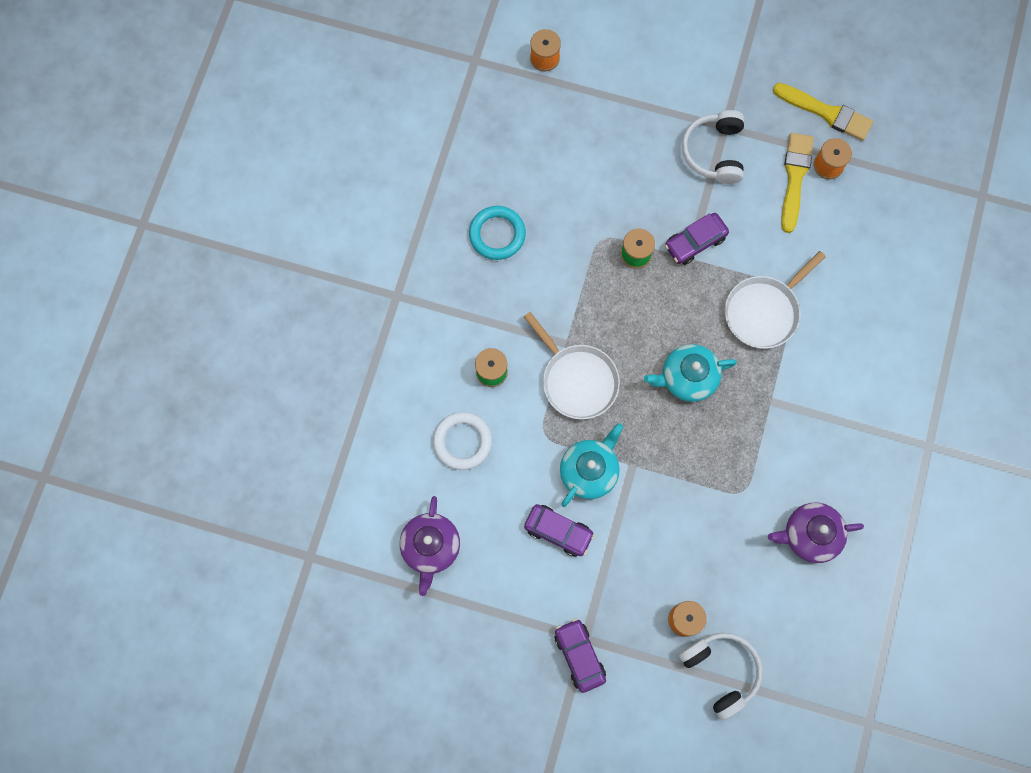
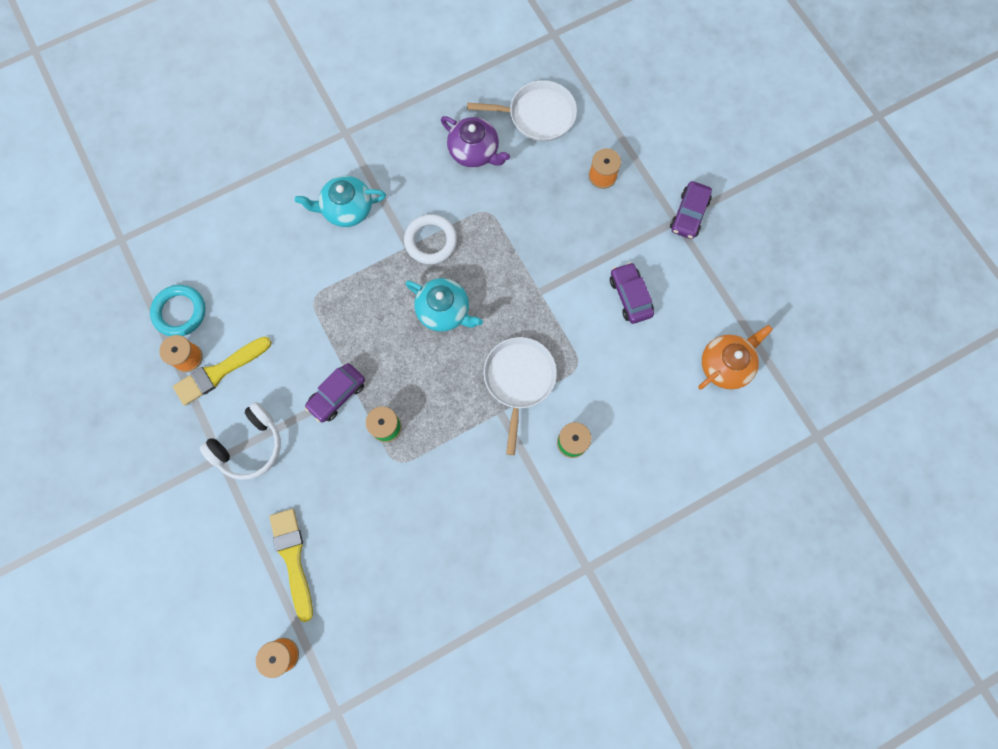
camera: 135 degrees left, 0 degrees up
(431, 547) = (726, 365): purple teapot -> orange teapot
(462, 442) = (639, 413): white ring -> white ring (430, 241)
(497, 234) = (467, 541): turquoise ring -> turquoise ring (180, 312)
(589, 470) = (571, 314): turquoise teapot -> turquoise teapot (346, 209)
(695, 242) = (337, 395): purple car -> purple car turned 120 degrees clockwise
(721, 671) = (610, 131): white headphones -> none
(764, 312) = (347, 304): white pan -> white pan (538, 115)
(826, 112) = (142, 396): yellow brush -> yellow brush (293, 559)

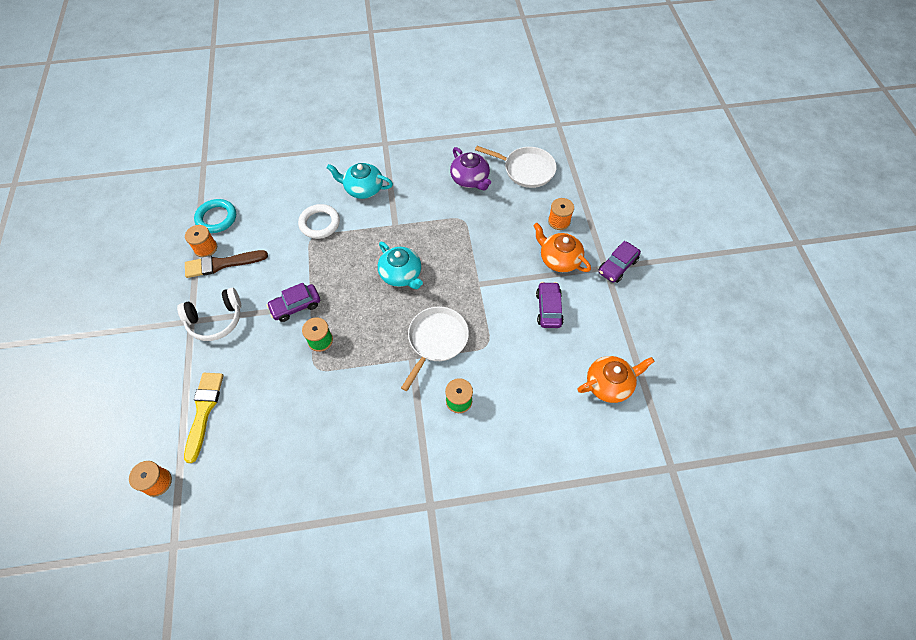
camera: 20 degrees right, 15 degrees down
(220, 371) = (222, 264): yellow brush -> brown brush
(430, 241) = (412, 226): white ring -> white ring (319, 223)
(620, 228) = (559, 259): none -> orange teapot

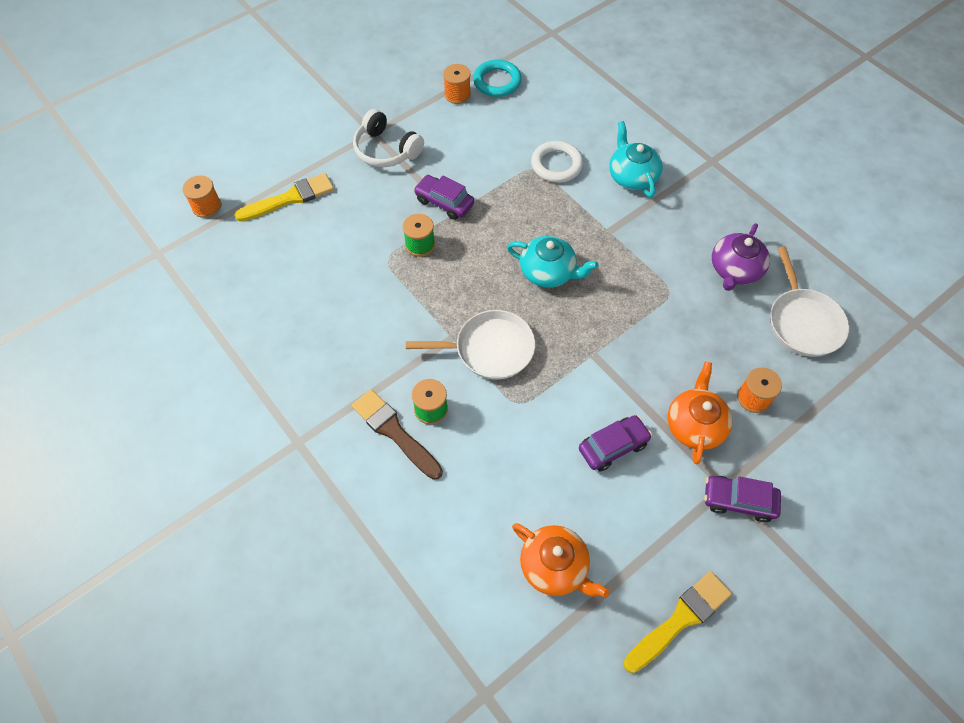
camera: 60 degrees right, 0 degrees up
(222, 264) = (449, 117): brown brush -> brown brush (395, 432)
(401, 274) = (548, 272): turquoise teapot -> turquoise teapot turned 90 degrees counterclockwise
(672, 336) = (679, 620): none -> yellow brush

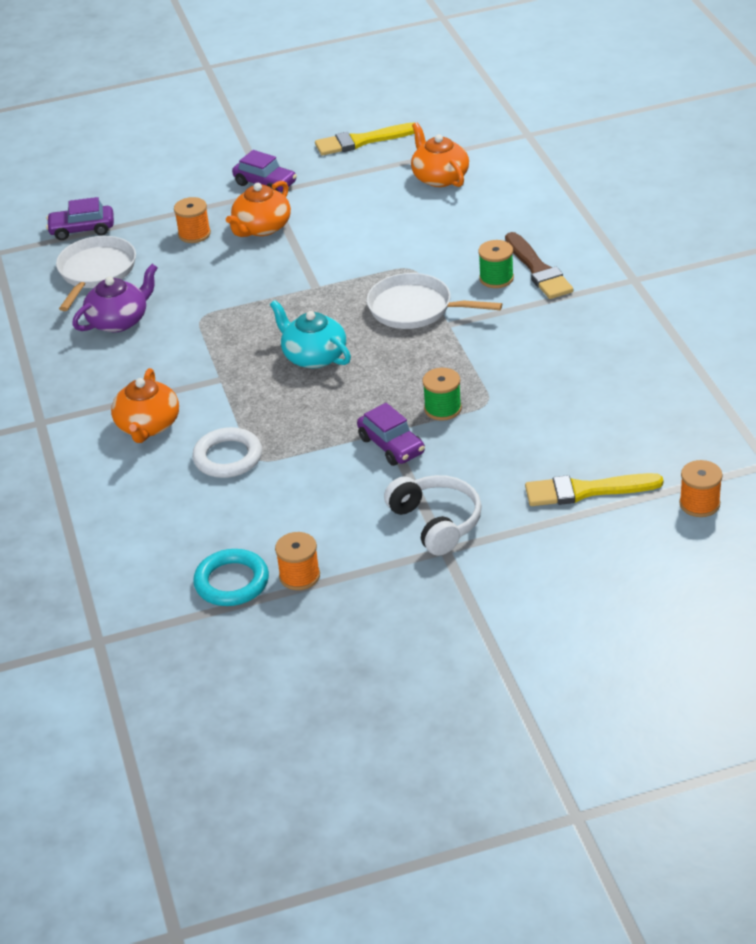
camera: 155 degrees left, 20 degrees down
(613, 446) = (344, 228): purple car -> purple car (82, 229)
(632, 176) = (148, 426): turquoise teapot -> orange teapot

